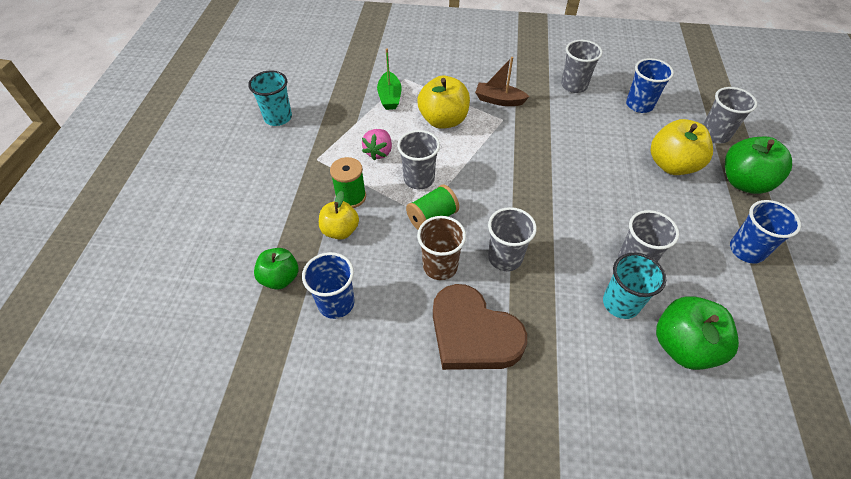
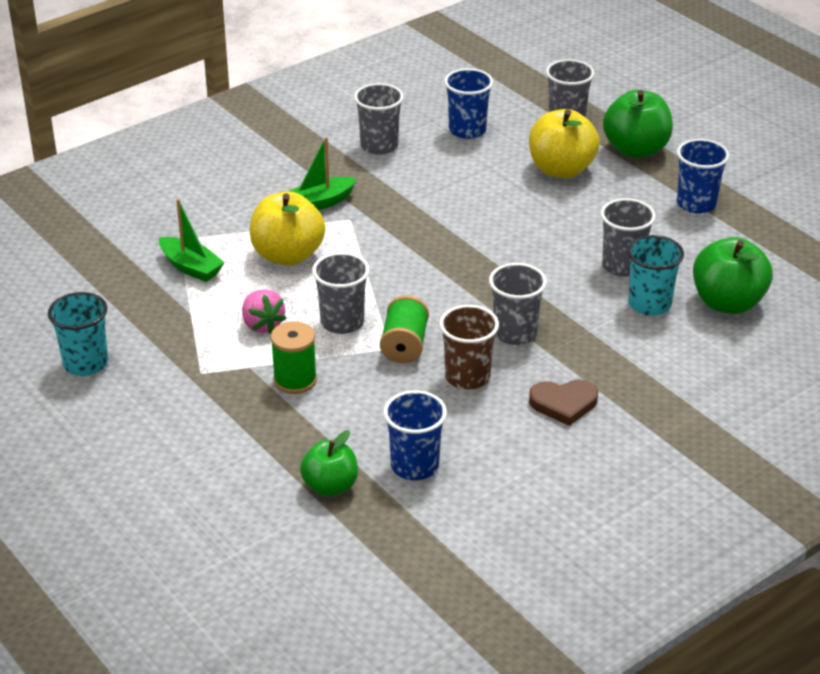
camera: 45 degrees left, 15 degrees down
(340, 230) = (329, 413): yellow apple -> none
(473, 333) = (564, 403): brown heart -> brown heart, size x0.56
(499, 100) = (320, 203): brown boat -> green boat

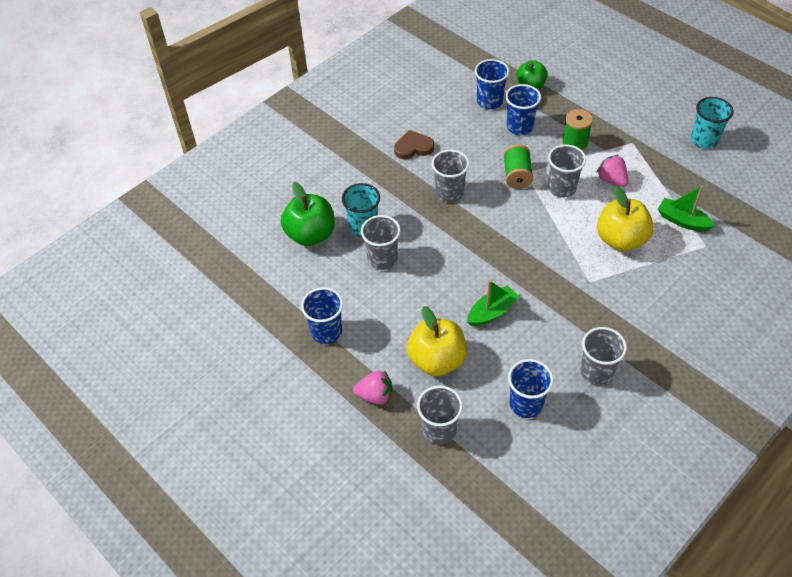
camera: 175 degrees right, 15 degrees up
(320, 203) = (619, 296): green boat -> green boat (492, 312)
(375, 416) = (519, 127): none -> blue cup
(467, 377) = (473, 158): brown cup -> none
(636, 149) = (375, 395): green apple -> pink strawberry

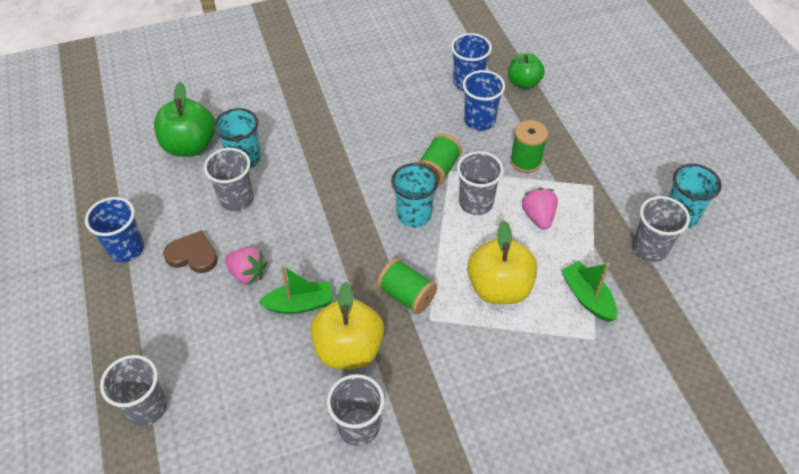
camera: 25 degrees right, 0 degrees up
(375, 395) = (117, 337): pink strawberry -> pink strawberry (248, 273)
(413, 147) = (355, 99): brown heart -> brown heart (193, 255)
(437, 360) = (205, 329): yellow apple -> yellow apple (349, 349)
(449, 193) = (355, 160): grey cup -> grey cup (649, 248)
(524, 215) = (414, 215): none -> turquoise cup
(526, 404) = (256, 424): blue cup -> none
(562, 272) = (406, 295): none -> green spool

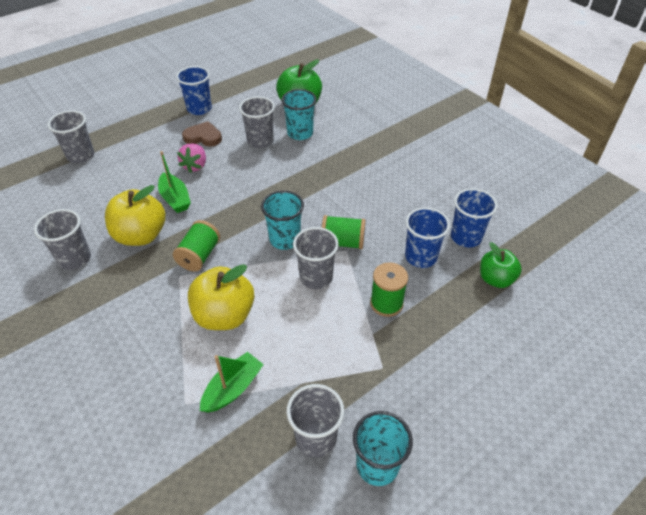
camera: 70 degrees right, 5 degrees down
(193, 255) = (203, 137): brown heart -> brown heart turned 75 degrees counterclockwise
(538, 217) = (319, 328): pink strawberry -> none

